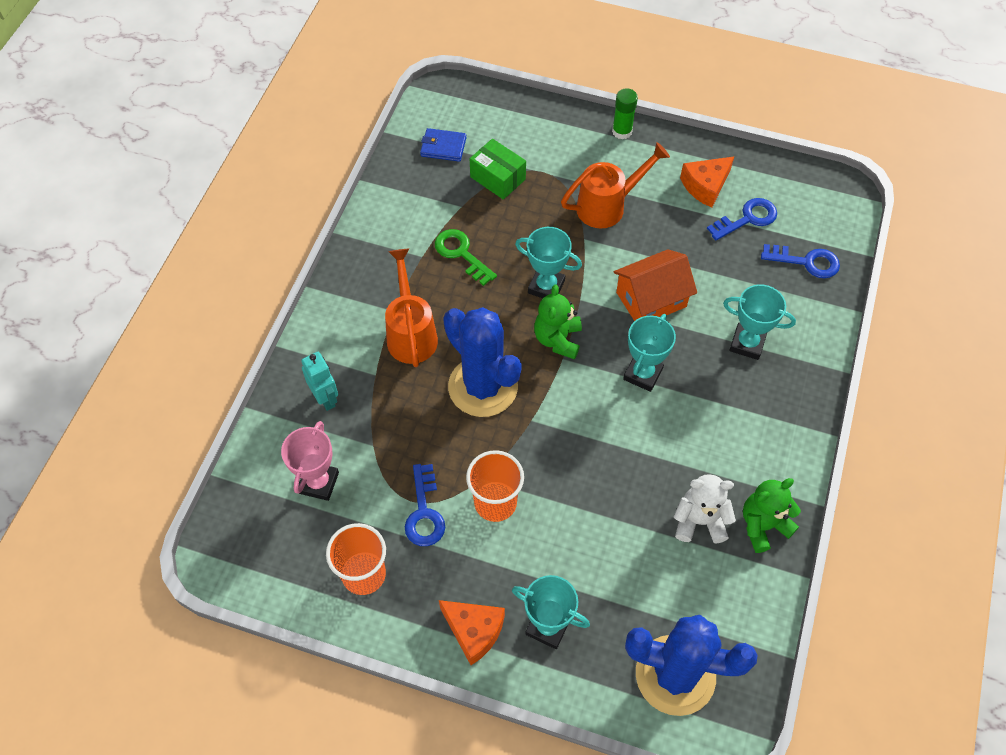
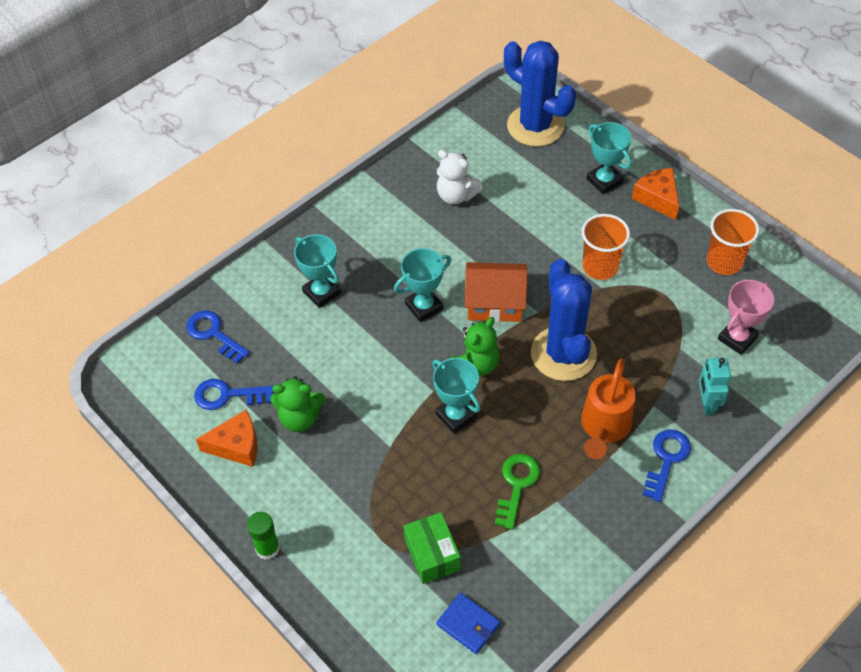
camera: 150 degrees left, 5 degrees down
(424, 512) = (659, 283): blue key -> blue key (666, 460)
(461, 254) = (516, 485): green key -> green key turned 150 degrees counterclockwise
(607, 206) = (344, 469): orange watering can -> none
(651, 299) = (371, 362): orange house -> orange house (495, 303)
(763, 525) = (414, 175): green teddy bear -> green teddy bear (300, 418)

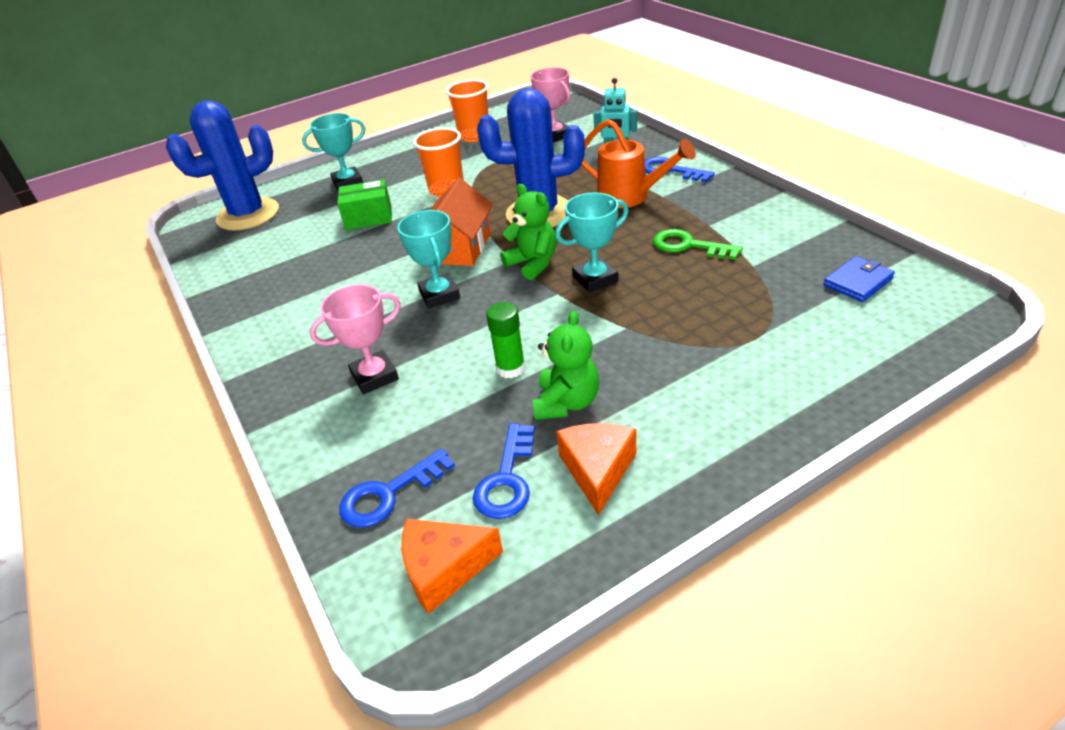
camera: 75 degrees left, 15 degrees down
(267, 548) = (770, 440): green glue stick -> green glue stick (510, 368)
(321, 292) = (374, 376): turquoise trophy -> pink trophy
(432, 554) = (773, 302): green box -> green box (368, 217)
(456, 195) = (299, 267): white teddy bear -> none
(657, 198) = (387, 159): orange cheese -> orange cheese (444, 569)

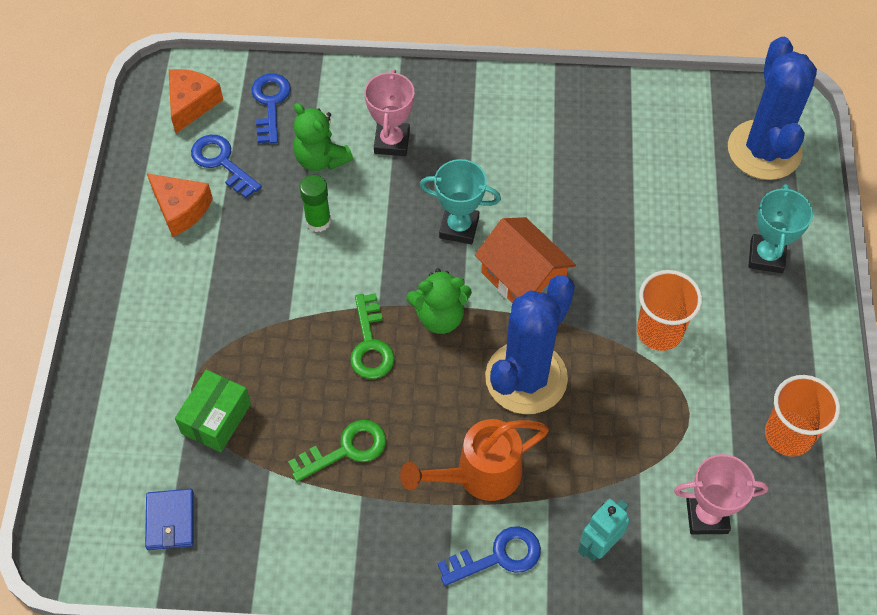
camera: 120 degrees right, 20 degrees up
(368, 217) = (659, 240): green box -> green box (216, 418)
(566, 403) = (251, 231): green teddy bear -> green teddy bear (321, 159)
(595, 279) = (370, 344): turquoise trophy -> green key

